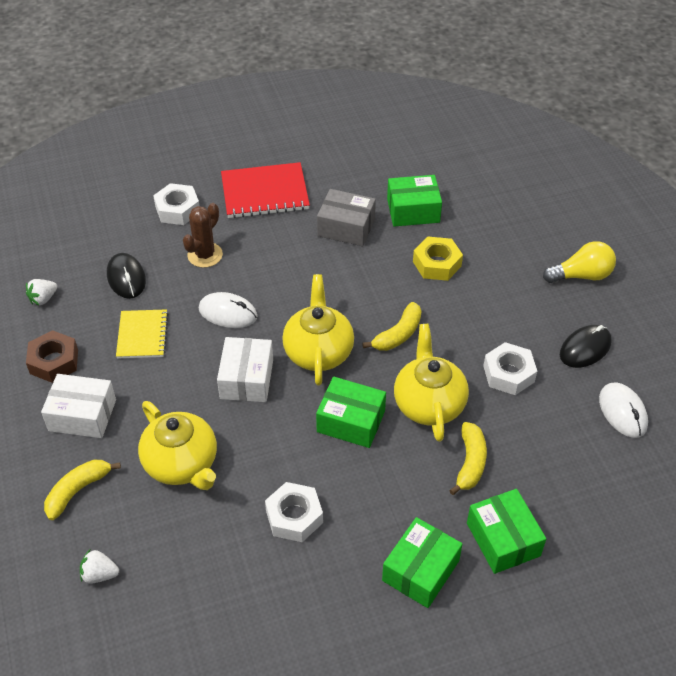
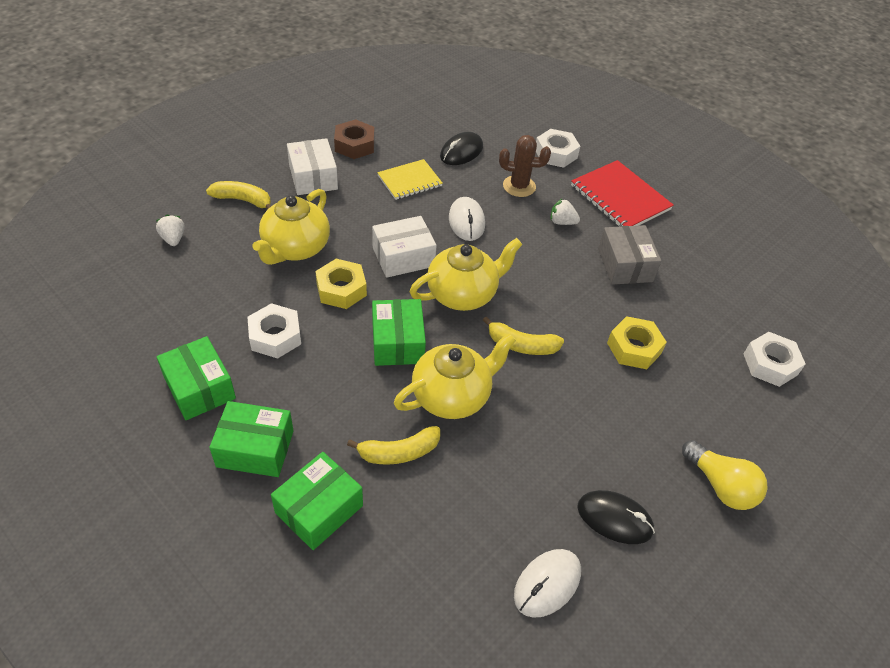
camera: 60 degrees right, 0 degrees up
(43, 299) = (410, 118): white strawberry -> white strawberry (562, 222)
(262, 443) = (341, 289): none -> yellow nut
(413, 210) = (689, 307): green box -> green box (200, 388)
(508, 374) = (531, 453): white nut -> white nut (770, 364)

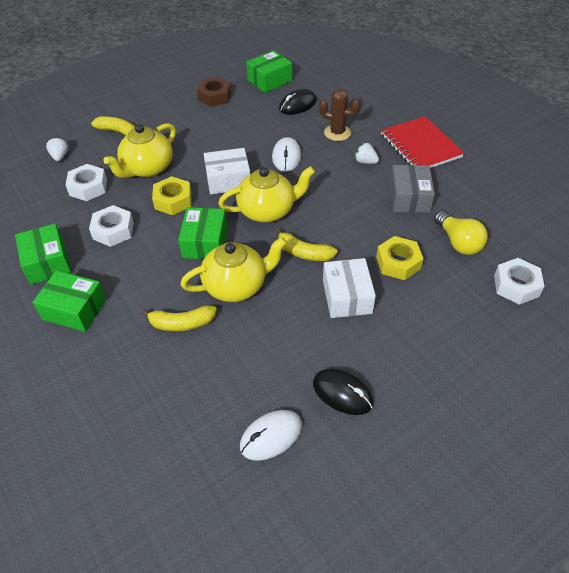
camera: 15 degrees right, 0 degrees up
(313, 177) = (176, 118): white box -> white box (347, 297)
(319, 509) = (108, 358): green box -> green box (269, 80)
(409, 181) = (250, 124): yellow notebook -> none
(555, 153) = (375, 109): white nut -> white nut (88, 187)
(720, 485) = (442, 378): yellow light bulb -> yellow light bulb (458, 242)

